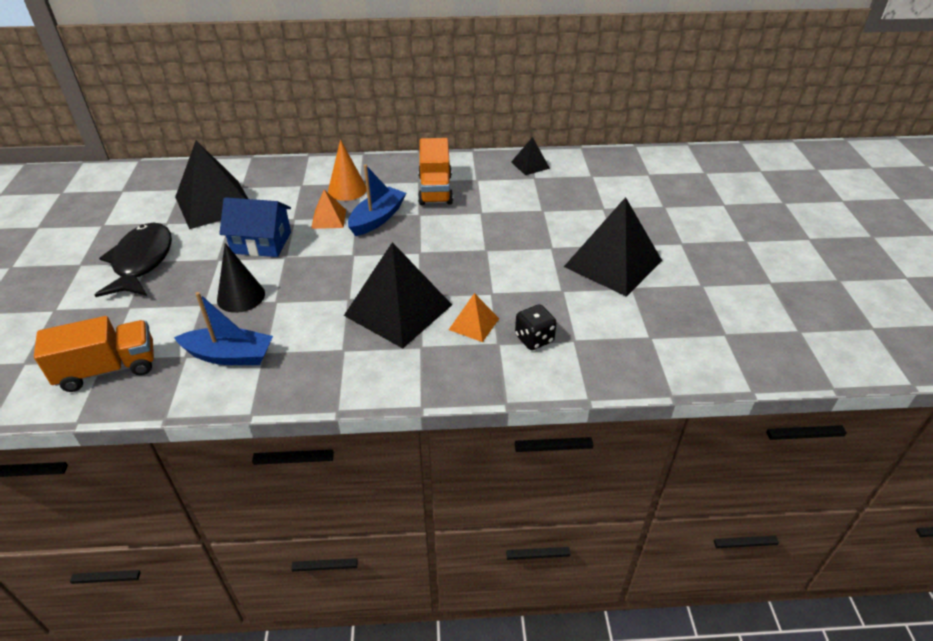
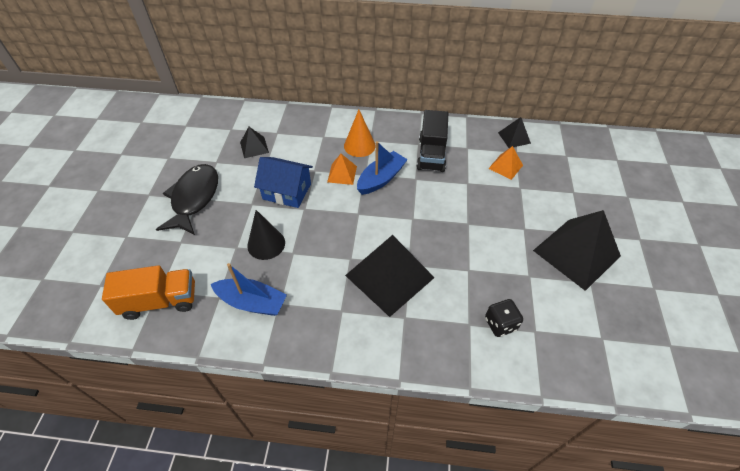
camera: 10 degrees right, 10 degrees up
(214, 203) = (254, 147): black pyramid -> black pyramid, size x0.48
(435, 190) = (431, 154): orange truck -> black truck
(474, 324) = (451, 300): orange pyramid -> orange pyramid (505, 167)

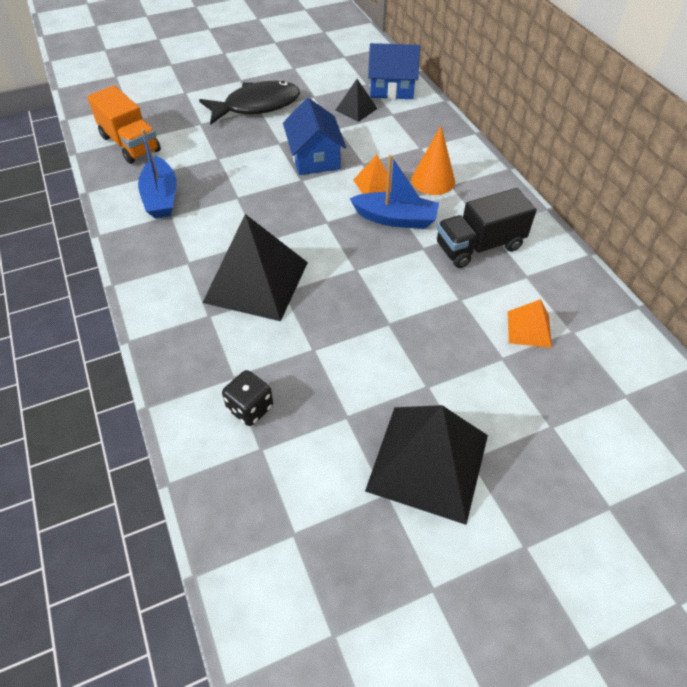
camera: 60 degrees right, 0 degrees up
(249, 120) = (392, 88): none -> blue house
(266, 244) = (235, 175): black cone -> none
(514, 137) = (600, 319): black pyramid -> none

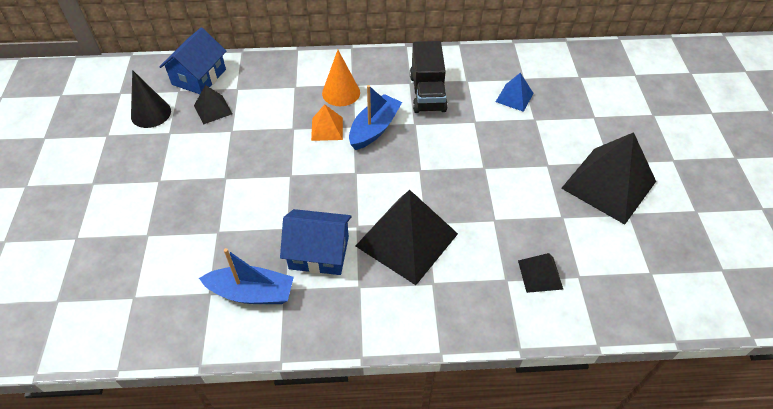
camera: 70 degrees left, 0 degrees up
(130, 144) = (138, 308): orange truck -> none
(250, 408) = (540, 274): black dice -> black pyramid
(256, 106) = (152, 180): black fish -> none
(315, 158) = (265, 157): blue house -> blue house (319, 252)
(330, 79) = (151, 113): none -> black cone
(529, 329) = (514, 97): orange pyramid -> blue pyramid

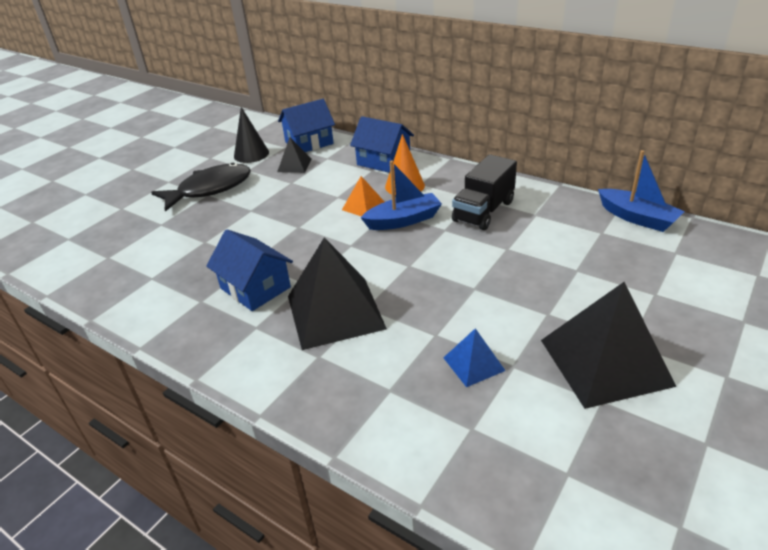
camera: 40 degrees right, 15 degrees down
(153, 173) = (210, 189): none -> black fish
(251, 293) = (177, 291): blue boat -> blue boat (637, 218)
(295, 72) = (383, 161): none -> blue house
(514, 97) = (573, 244): blue pyramid -> blue pyramid (473, 364)
(540, 274) = (430, 404): black pyramid -> none

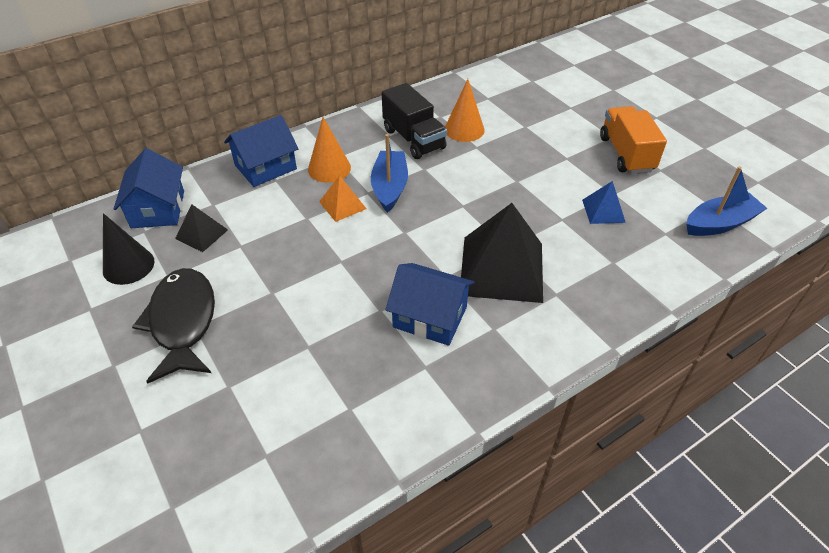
camera: 70 degrees left, 10 degrees up
(255, 288) = (430, 317): blue house -> blue house turned 45 degrees clockwise
(528, 233) = (464, 129): none -> orange cone
(605, 362) = (626, 154): black pyramid -> orange truck
(637, 218) = (481, 77): blue boat -> blue boat (719, 223)

